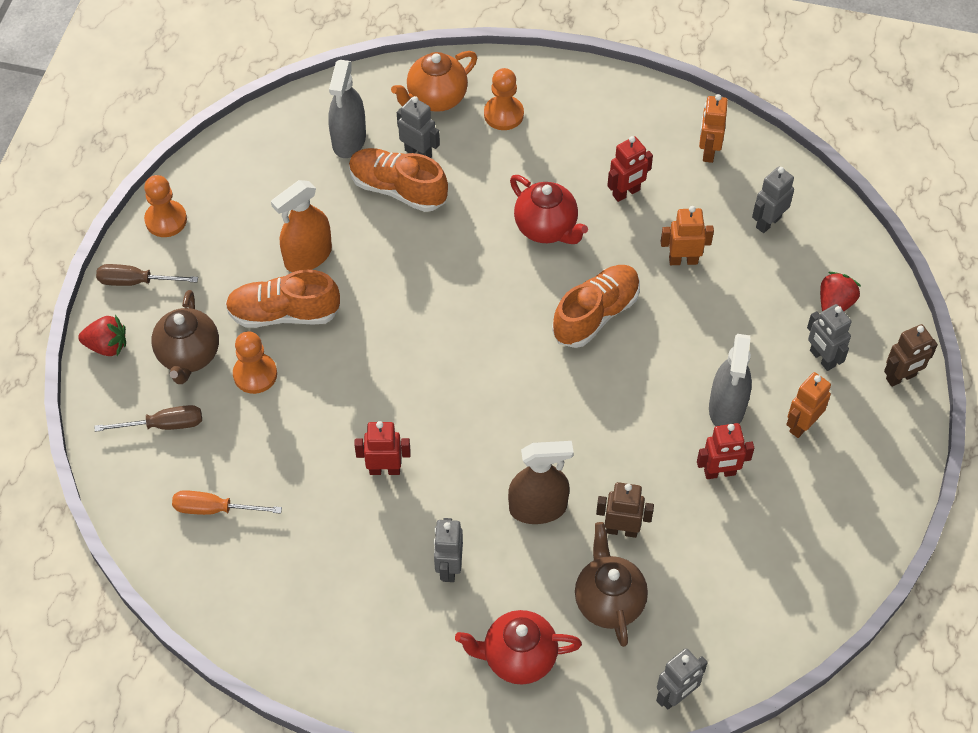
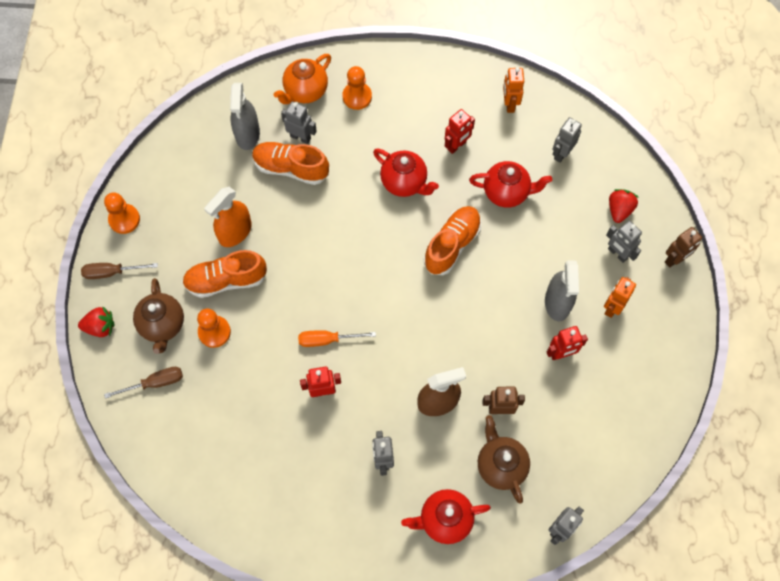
camera: 10 degrees left, 10 degrees up
(214, 509) = (205, 443): orange screwdriver -> orange screwdriver (327, 340)
(683, 260) = (506, 192): orange robot -> red teapot

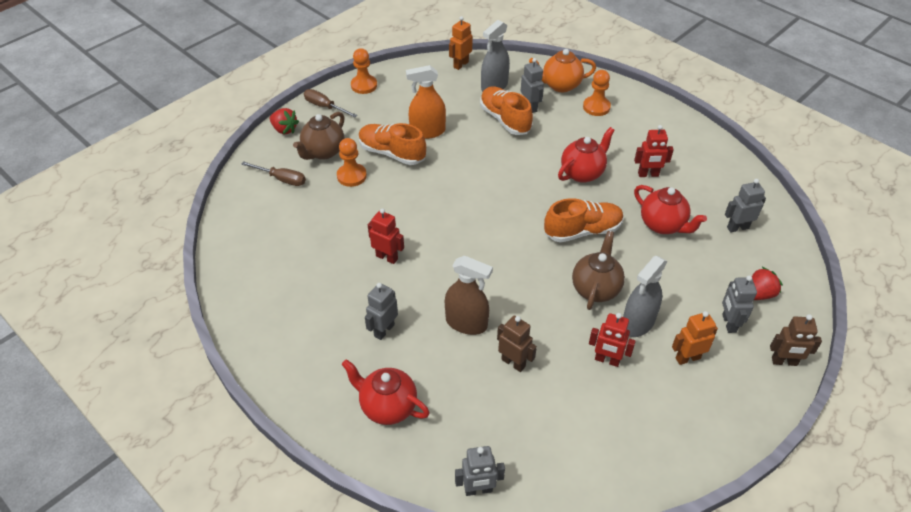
camera: 40 degrees right, 20 degrees down
(327, 340) = (424, 229): orange screwdriver -> none
(404, 183) = (582, 173): red teapot -> red teapot turned 120 degrees counterclockwise
(500, 465) = (473, 403): brown teapot -> brown teapot (595, 289)
(509, 104) = (719, 173): orange robot -> orange robot (460, 64)

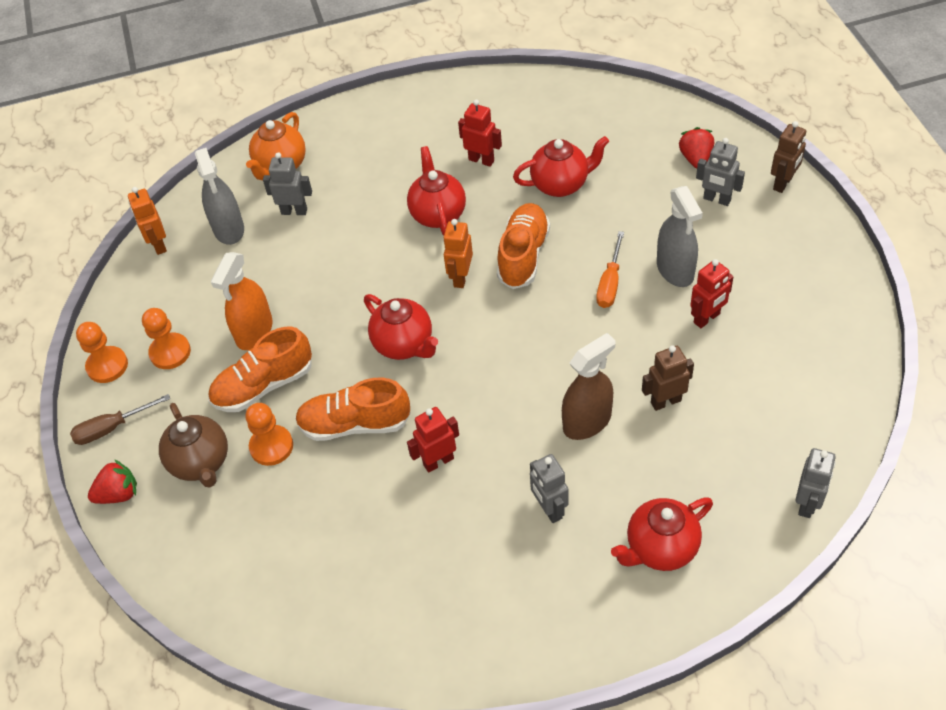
camera: 55 degrees left, 5 degrees up
(281, 179) = (216, 531): brown screwdriver -> none
(465, 202) = (404, 345): none -> red teapot
(505, 119) = (296, 245): orange shoe -> orange shoe (355, 424)
(595, 289) = (610, 283): brown teapot -> orange screwdriver
(596, 107) = (344, 152): orange pawn -> orange pawn (170, 352)
(648, 174) = (481, 160): red robot -> red robot turned 90 degrees counterclockwise
(687, 358) = (740, 252): orange robot -> orange robot (460, 277)
(737, 227) = (603, 129): grey robot -> none

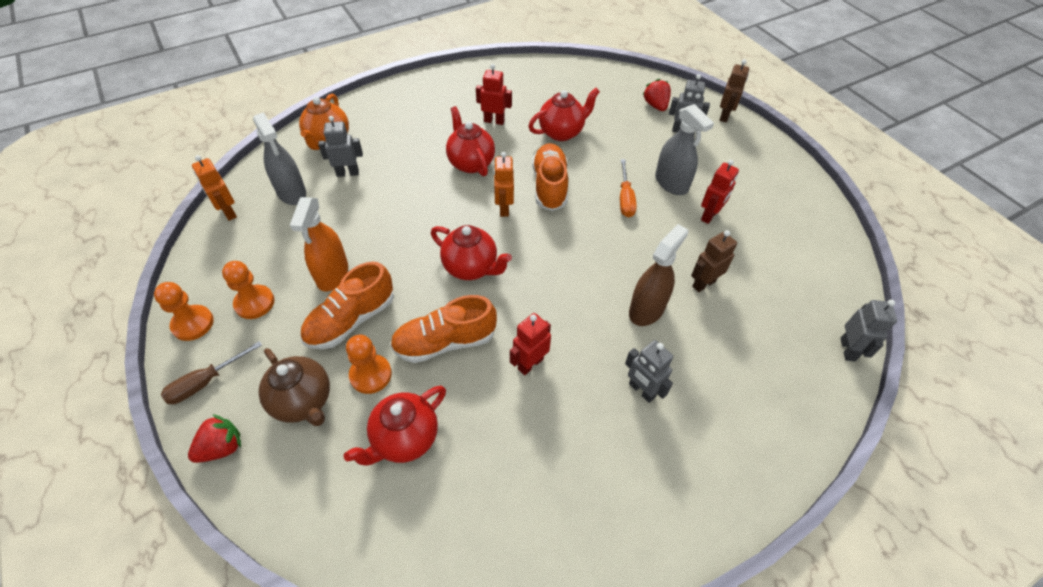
camera: 20 degrees left, 0 degrees up
(660, 548) = (748, 409): red teapot -> red teapot (405, 439)

